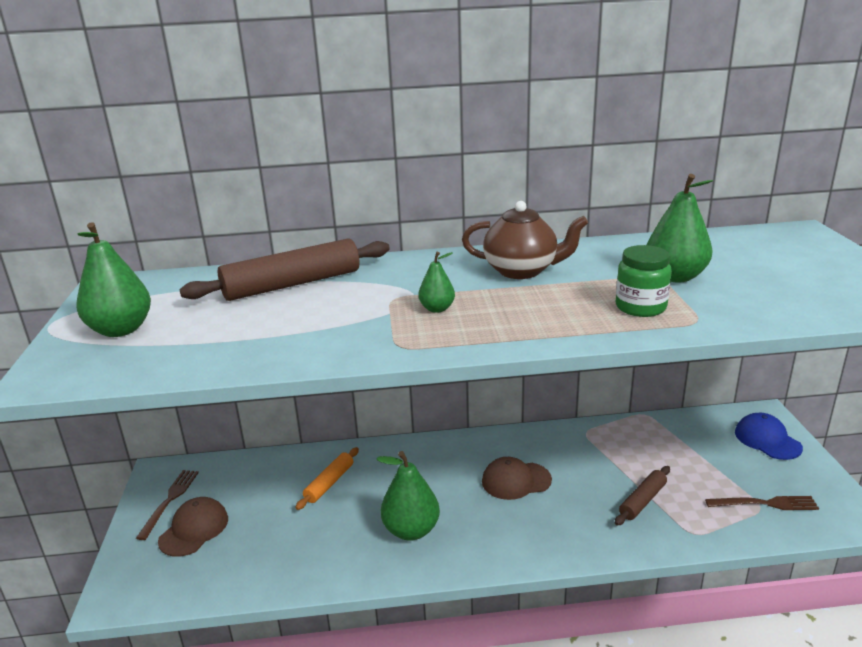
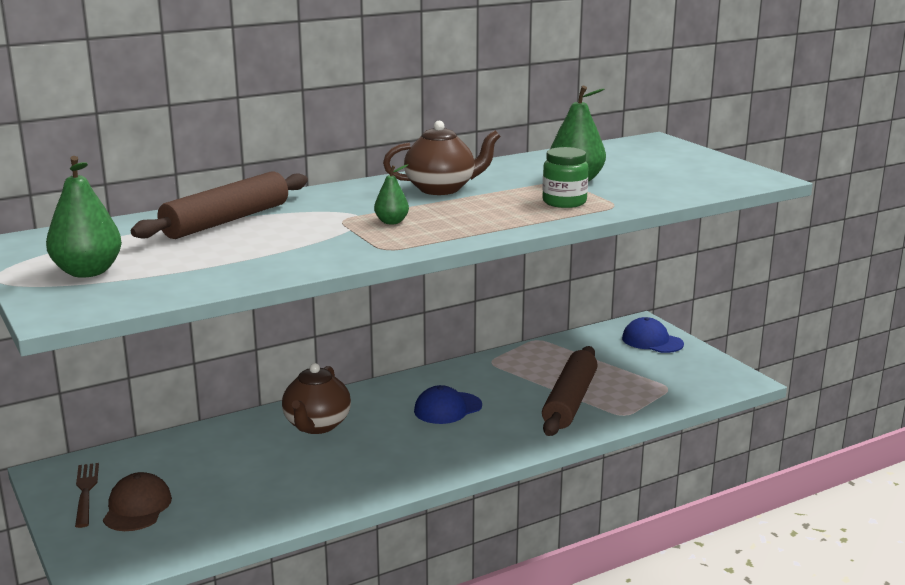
camera: 25 degrees left, 5 degrees down
(329, 483) = (259, 445): orange rolling pin -> none
(389, 473) = (317, 426): none -> brown teapot
(411, 530) = (371, 462): green pear -> none
(516, 481) = (447, 408): brown cap -> blue cap
(642, 501) = (569, 401): brown rolling pin -> brown rolling pin, size x1.84
(766, 503) = (671, 384): brown fork -> none

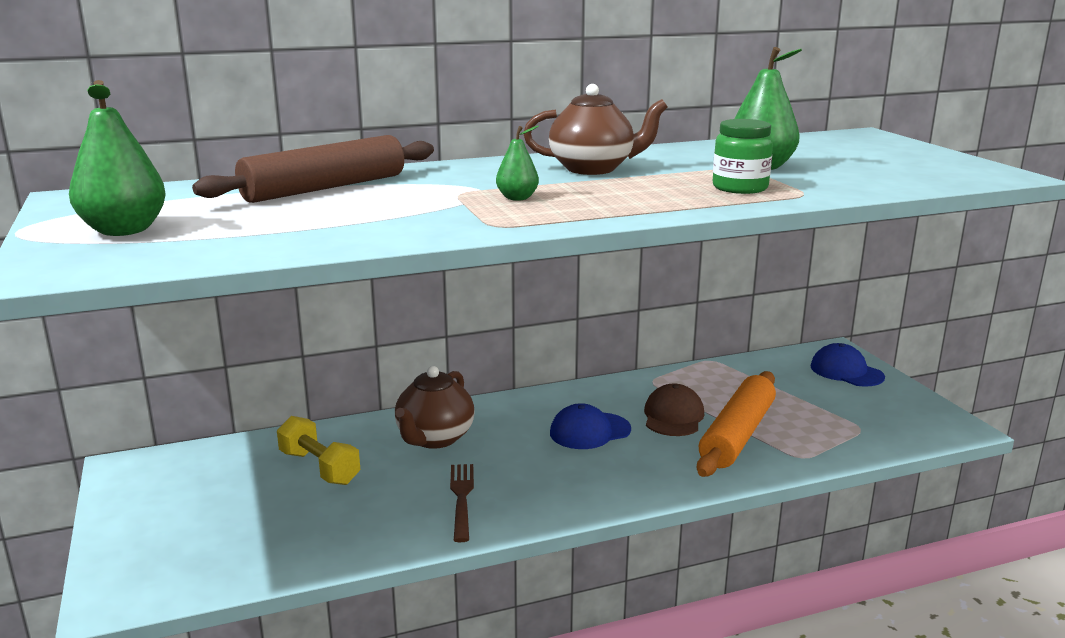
camera: 10 degrees right, 0 degrees up
(85, 491) = (151, 493): brown fork -> brown fork (461, 497)
(137, 507) = (198, 518): brown cap -> brown cap (673, 416)
(225, 458) = (319, 467): none -> yellow dumbbell
(569, 401) = (737, 435): brown rolling pin -> orange rolling pin

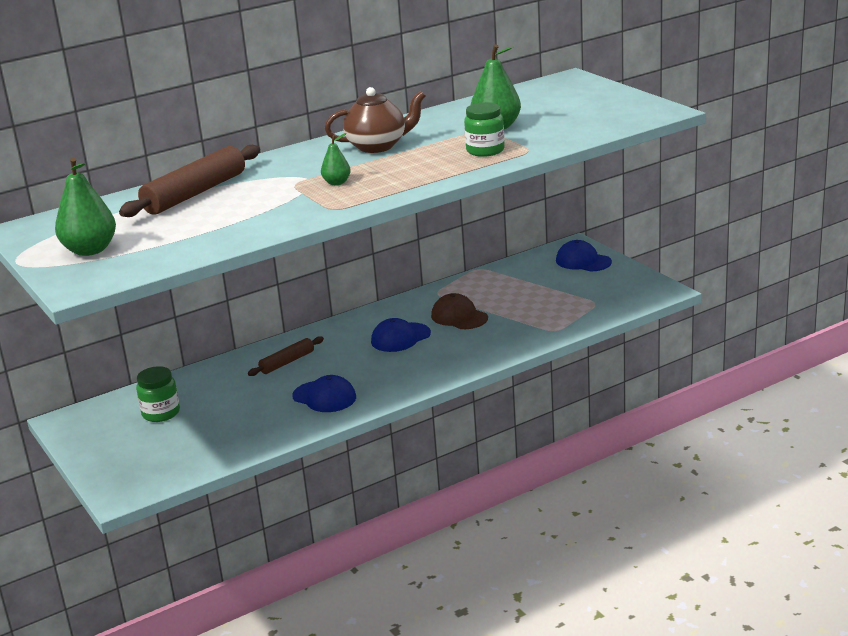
camera: 10 degrees left, 5 degrees up
(244, 480) = (161, 413): none -> green jar
(319, 467) = (212, 396): yellow dumbbell -> none
(434, 439) = (287, 362): brown teapot -> brown rolling pin
(461, 497) = (324, 397): brown fork -> blue cap
(673, 416) = (459, 317): brown cap -> brown cap turned 45 degrees counterclockwise
(737, 435) = (507, 322): orange rolling pin -> none

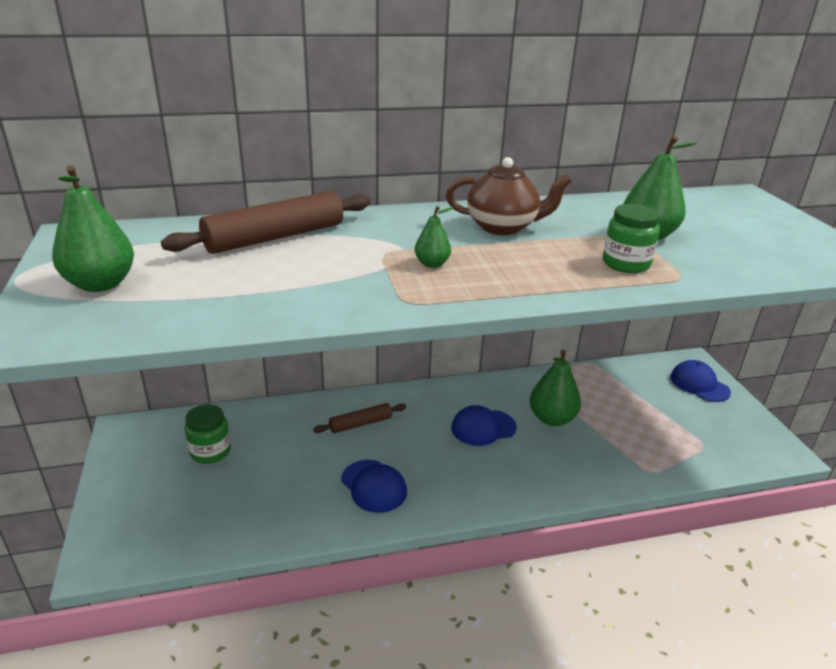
camera: 15 degrees right, 5 degrees up
(459, 317) = (552, 418): brown cap -> green pear

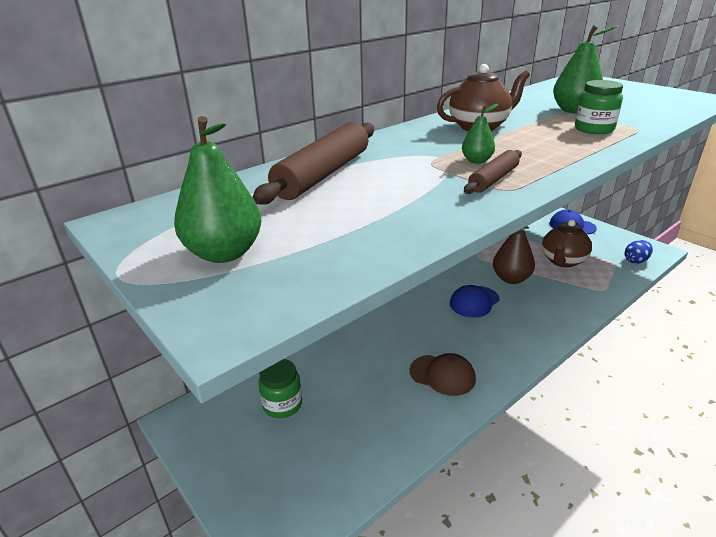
camera: 25 degrees left, 0 degrees up
(360, 424) = (385, 332): brown rolling pin -> brown rolling pin (493, 179)
(374, 486) = (442, 375): blue cap -> brown cap
(552, 418) = (511, 279): green pear -> brown pear
(638, 421) = (563, 261): none -> brown teapot
(737, 454) = (635, 261): none -> blue egg

